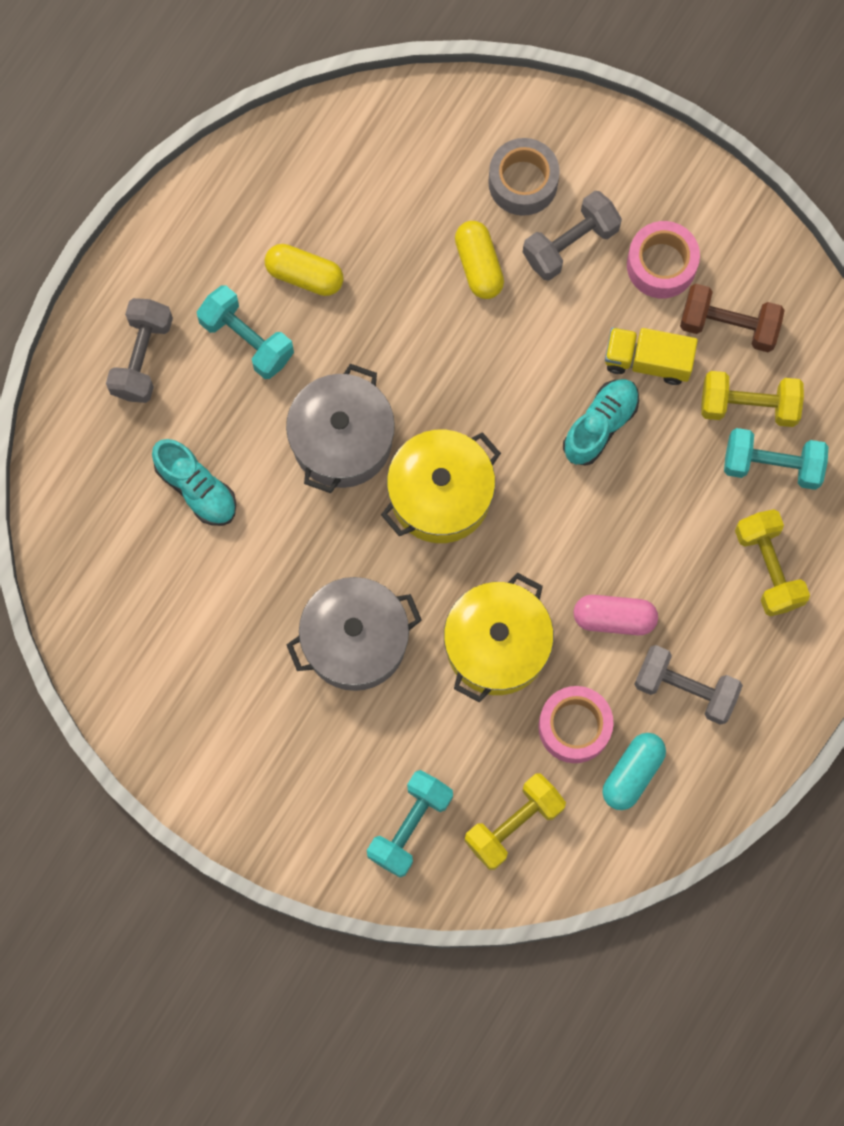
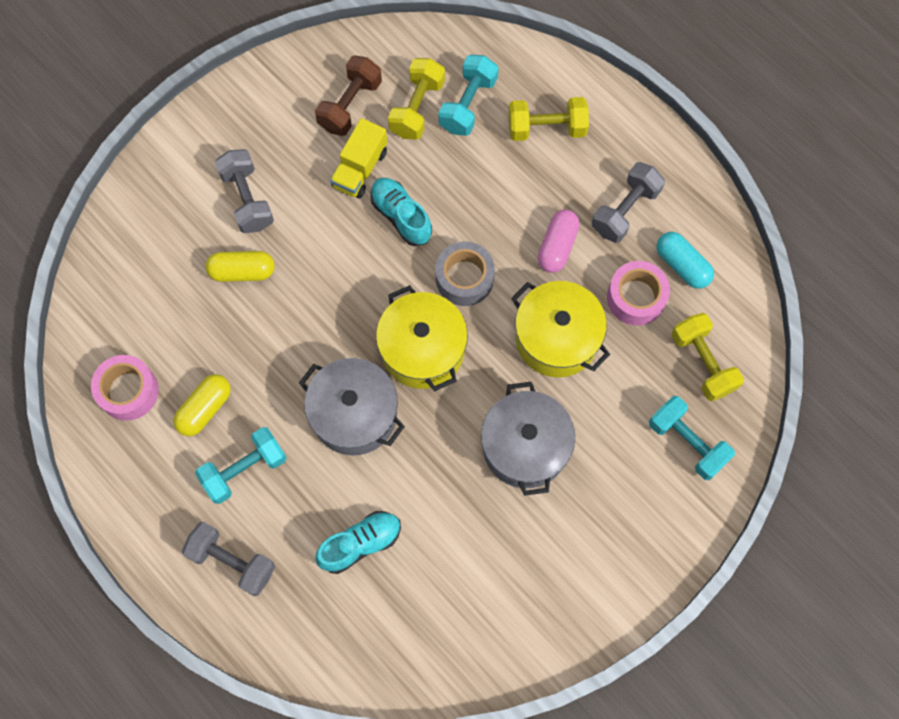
camera: 75 degrees left, 5 degrees down
(523, 182) = (185, 221): grey tape -> grey tape (464, 278)
(661, 265) = (287, 139): pink tape -> pink tape (128, 391)

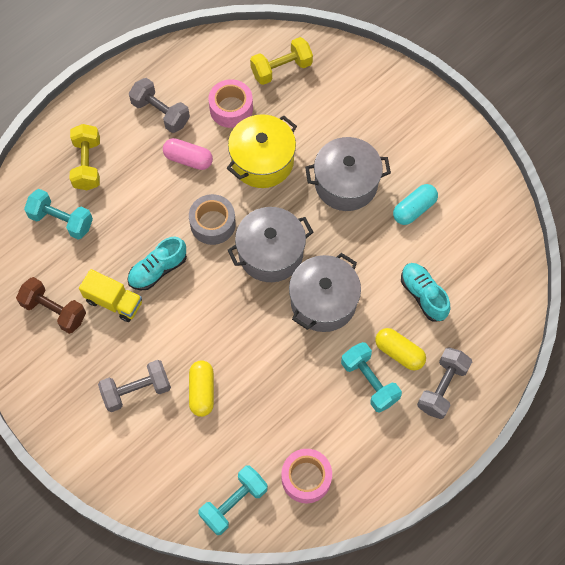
camera: 90 degrees left, 5 degrees down
(205, 409) = (320, 415): yellow capsule -> yellow capsule (399, 352)
(417, 108) = (61, 259): yellow dumbbell -> none
(423, 349) = (270, 253): yellow pot -> grey pot
(682, 265) = (206, 78): turquoise capsule -> turquoise capsule (414, 209)
(687, 442) = (340, 81): turquoise dumbbell -> turquoise dumbbell (234, 503)

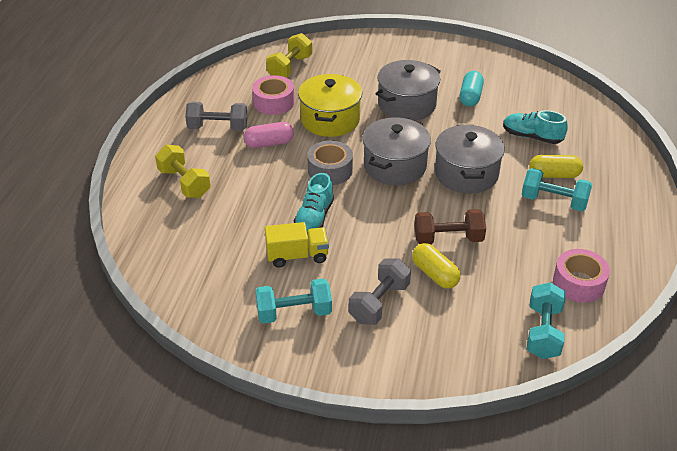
camera: 35 degrees left, 25 degrees down
(54, 311) = (248, 288): brown dumbbell -> brown dumbbell (448, 239)
(61, 220) = (196, 227): turquoise dumbbell -> turquoise dumbbell (294, 313)
(442, 387) = (606, 179): grey dumbbell -> none

